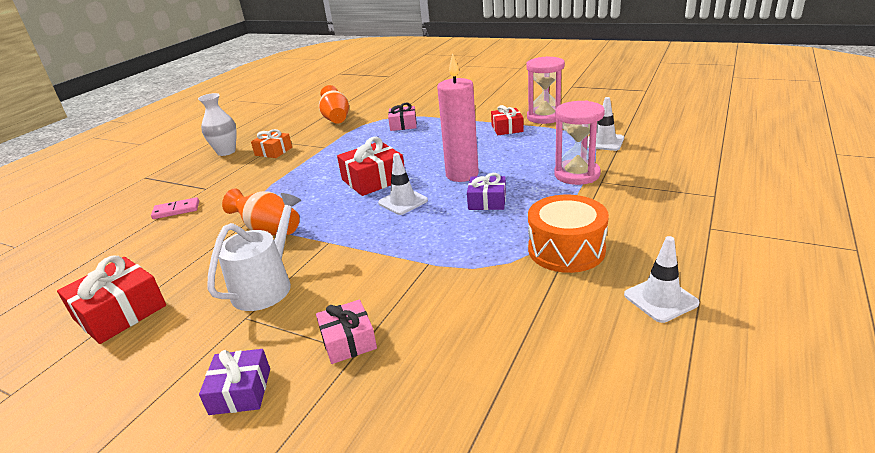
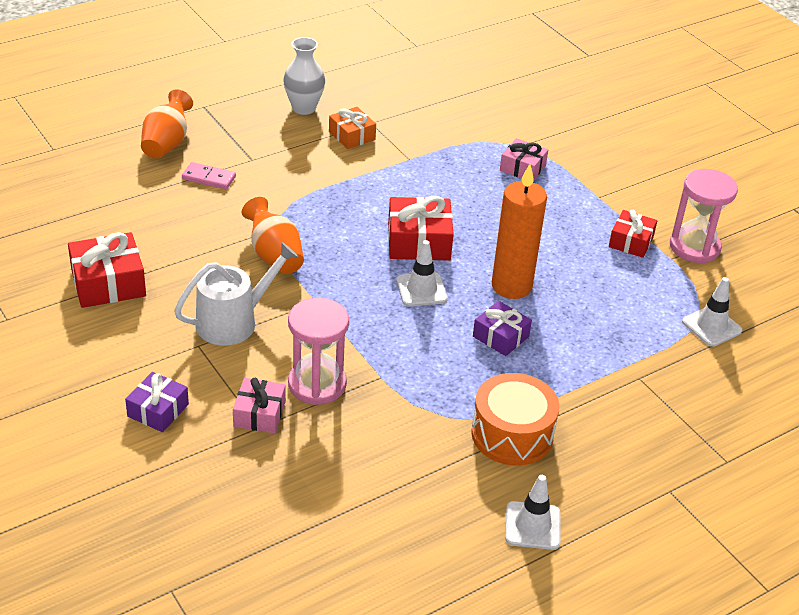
camera: 25 degrees right, 10 degrees up
(336, 119) = (458, 113): orange vase -> orange vase (167, 143)
(462, 175) = (511, 286): pink candle -> orange candle
(577, 174) = (626, 354): pink hourglass -> pink hourglass (317, 384)

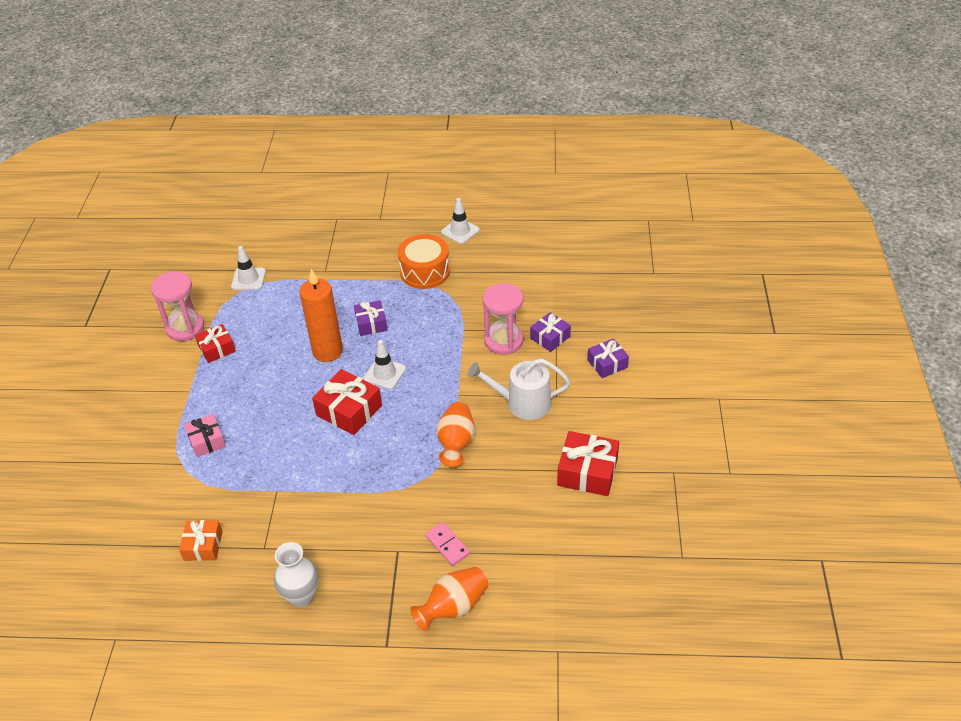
camera: 140 degrees left, 5 degrees up
(259, 414) = (550, 337): pink gift -> purple gift
(352, 136) = (294, 539): orange gift -> orange gift (203, 545)

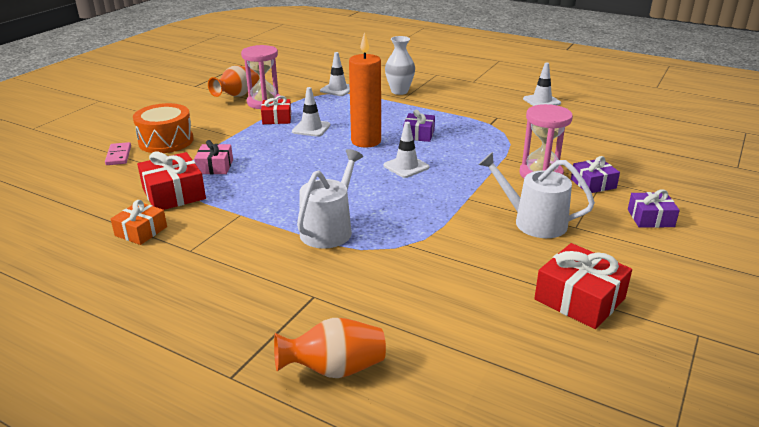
camera: 25 degrees right, 15 degrees down
(262, 351) = (311, 128): none -> white traffic cone
(301, 596) = (187, 299): white vase -> white vase (399, 91)
(349, 410) = (353, 181): red gift -> red gift (174, 194)
(365, 477) = (329, 229): none -> white watering can
(425, 271) = (491, 116): orange drum -> orange drum (166, 141)
(447, 545) = (371, 309): pink domino -> pink domino (119, 155)
(456, 443) = (440, 232): orange vase -> orange vase (237, 95)

